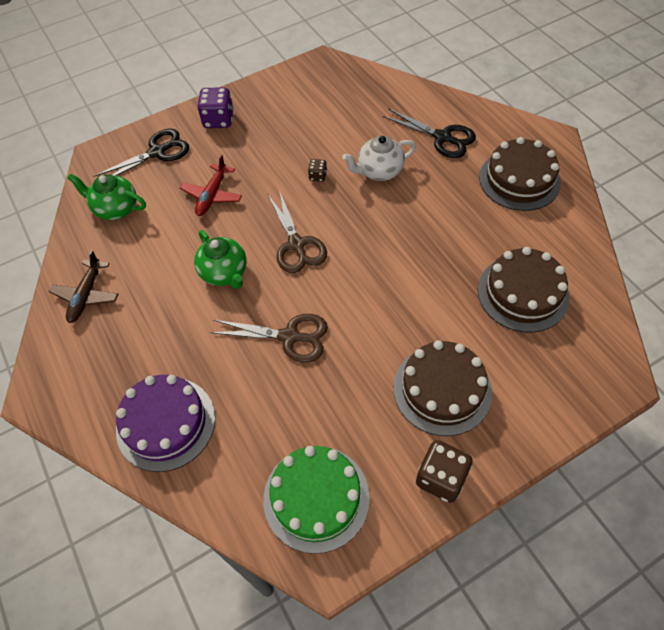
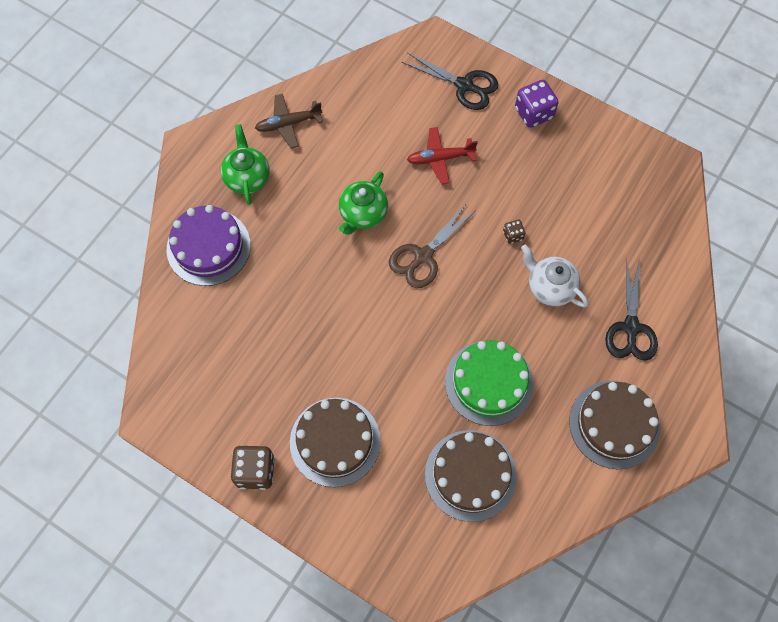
camera: 60 degrees right, 10 degrees up
(116, 209) = (383, 91): green teapot -> green teapot (247, 177)
(289, 337) = (326, 297): brown scissors -> none
(316, 497) = (198, 385): green cake -> green cake (489, 382)

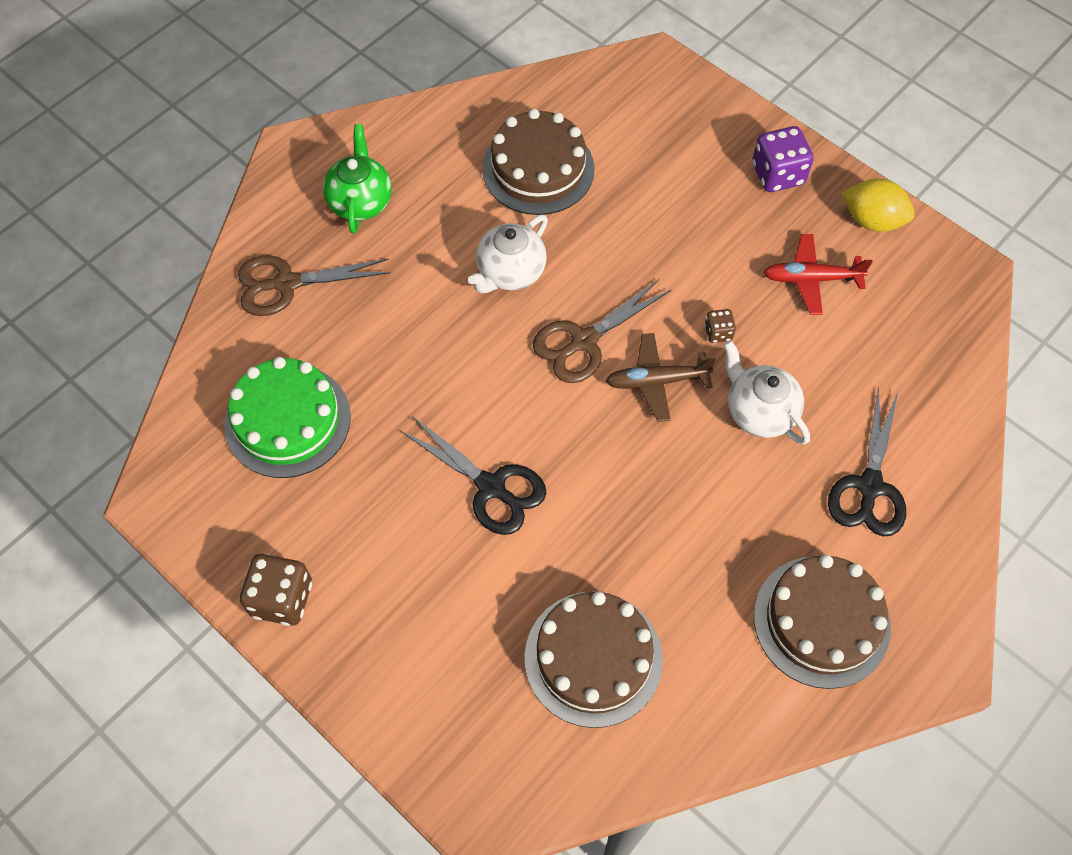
camera: 10 degrees right, 5 degrees down
(208, 247) = (287, 284): purple cake -> brown scissors
(288, 124) = (432, 140): brown plane -> brown plane (656, 381)
(335, 441) = (405, 576): brown cake -> brown cake (538, 169)
(363, 214) = (510, 272): green teapot -> white teapot
(440, 158) = (633, 215): red plane -> red plane (811, 279)
(464, 85) = (686, 125): black scissors -> black scissors (491, 487)
(489, 382) = (645, 530): green cake -> green cake (287, 420)
(603, 137) = (872, 220): none -> yellow lemon

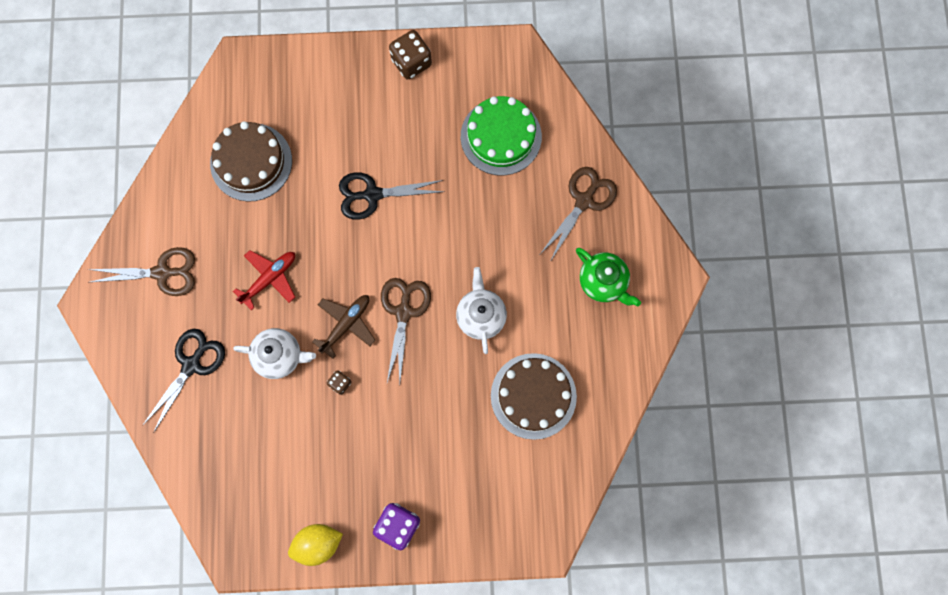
camera: 135 degrees right, 15 degrees up
(811, 279) = (319, 467): red plane -> red plane (270, 278)
(821, 621) = (162, 273): brown cake -> brown scissors
(869, 486) = (191, 365): black scissors -> black scissors turned 60 degrees clockwise

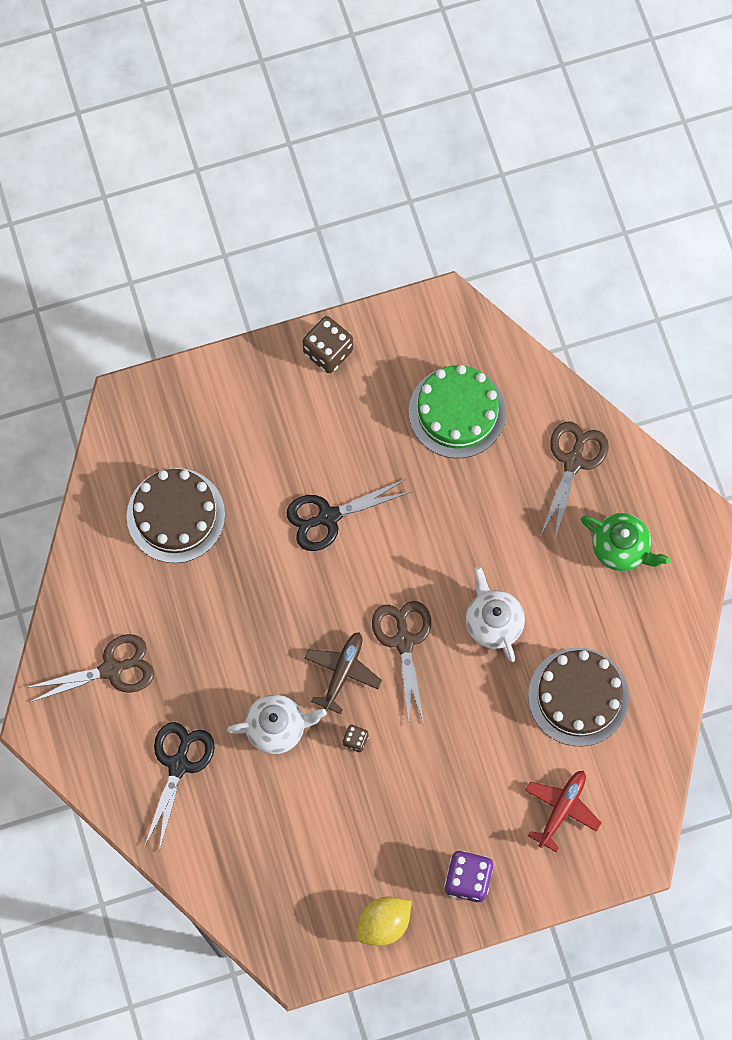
camera: 15 degrees left, 5 degrees down
(270, 278) = (239, 643): red plane -> red plane (561, 809)

